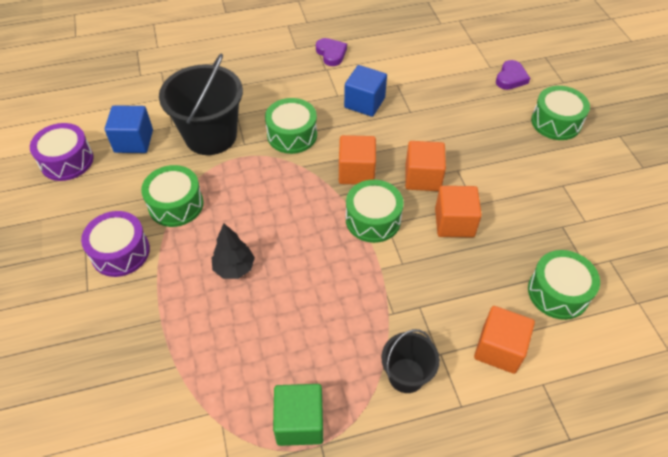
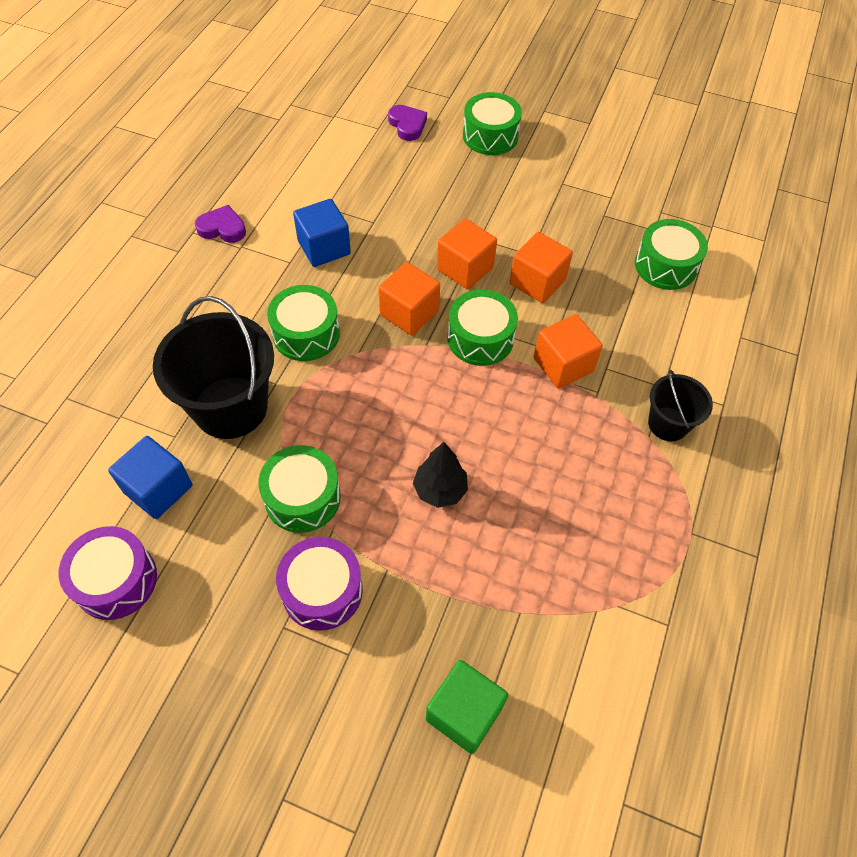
camera: 55 degrees left, 5 degrees up
(299, 422) = (658, 536): green cube -> green cube (464, 713)
(499, 349) = (689, 342): orange cube -> orange cube (563, 365)

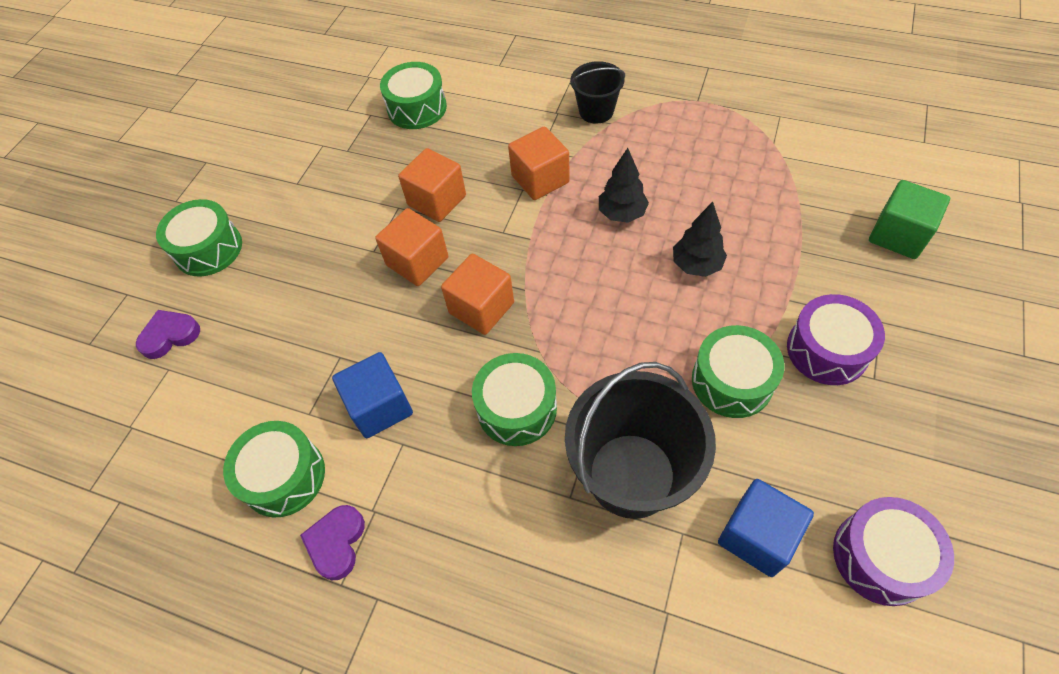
camera: 85 degrees left, 0 degrees up
(480, 338) = (512, 243): green drum -> green drum (284, 476)
(512, 432) = (621, 214): none -> black tree

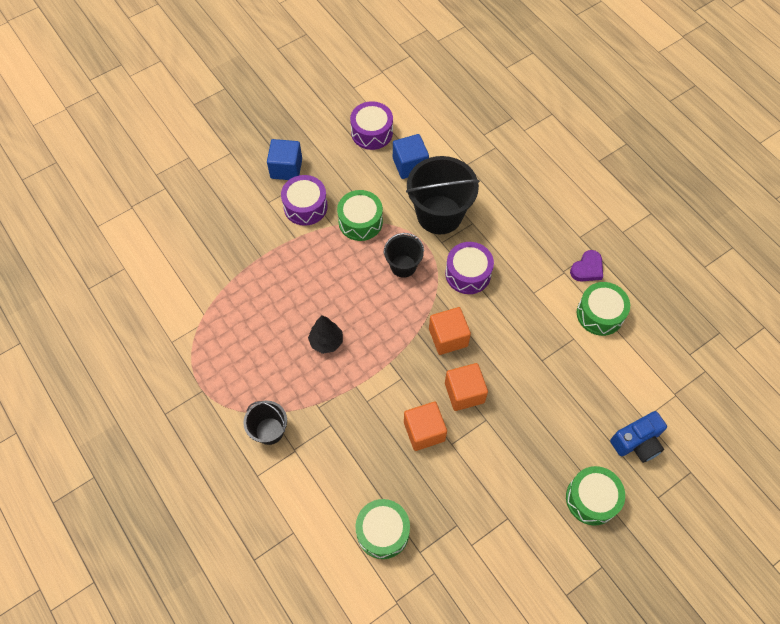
camera: 150 degrees left, 5 degrees up
(170, 336) = (637, 442): purple heart -> blue camera
(380, 407) = (534, 318): blue cube -> blue cube (286, 168)
(517, 408) = (468, 273): green drum -> purple drum
(540, 179) = (350, 401): orange cube -> none
(614, 358) = (403, 266): none -> black bucket
(696, 265) = (319, 284): black tree -> none
(898, 235) = (208, 231): green cube -> none

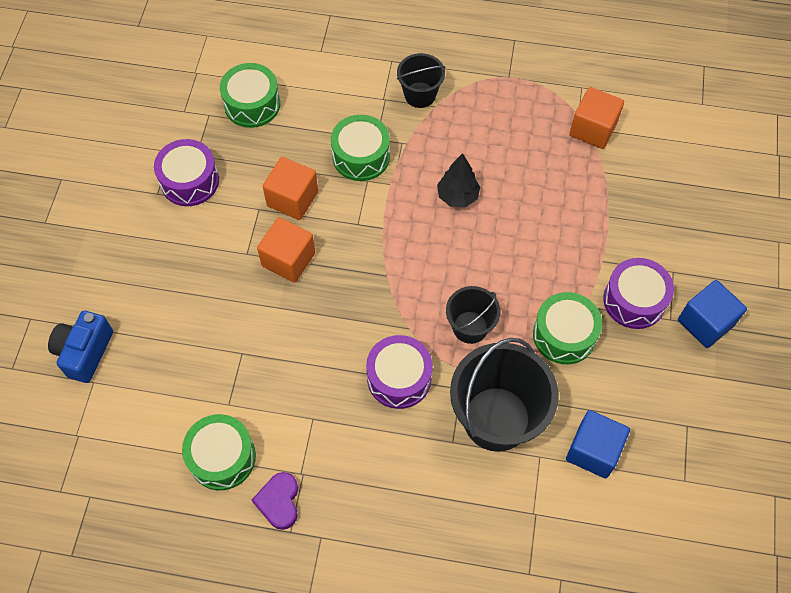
camera: 135 degrees right, 0 degrees up
(372, 132) = (680, 453): purple drum -> purple drum (189, 181)
(448, 337) = (353, 296): orange cube -> orange cube (593, 129)
(591, 499) = (93, 267): green drum -> green drum (361, 156)

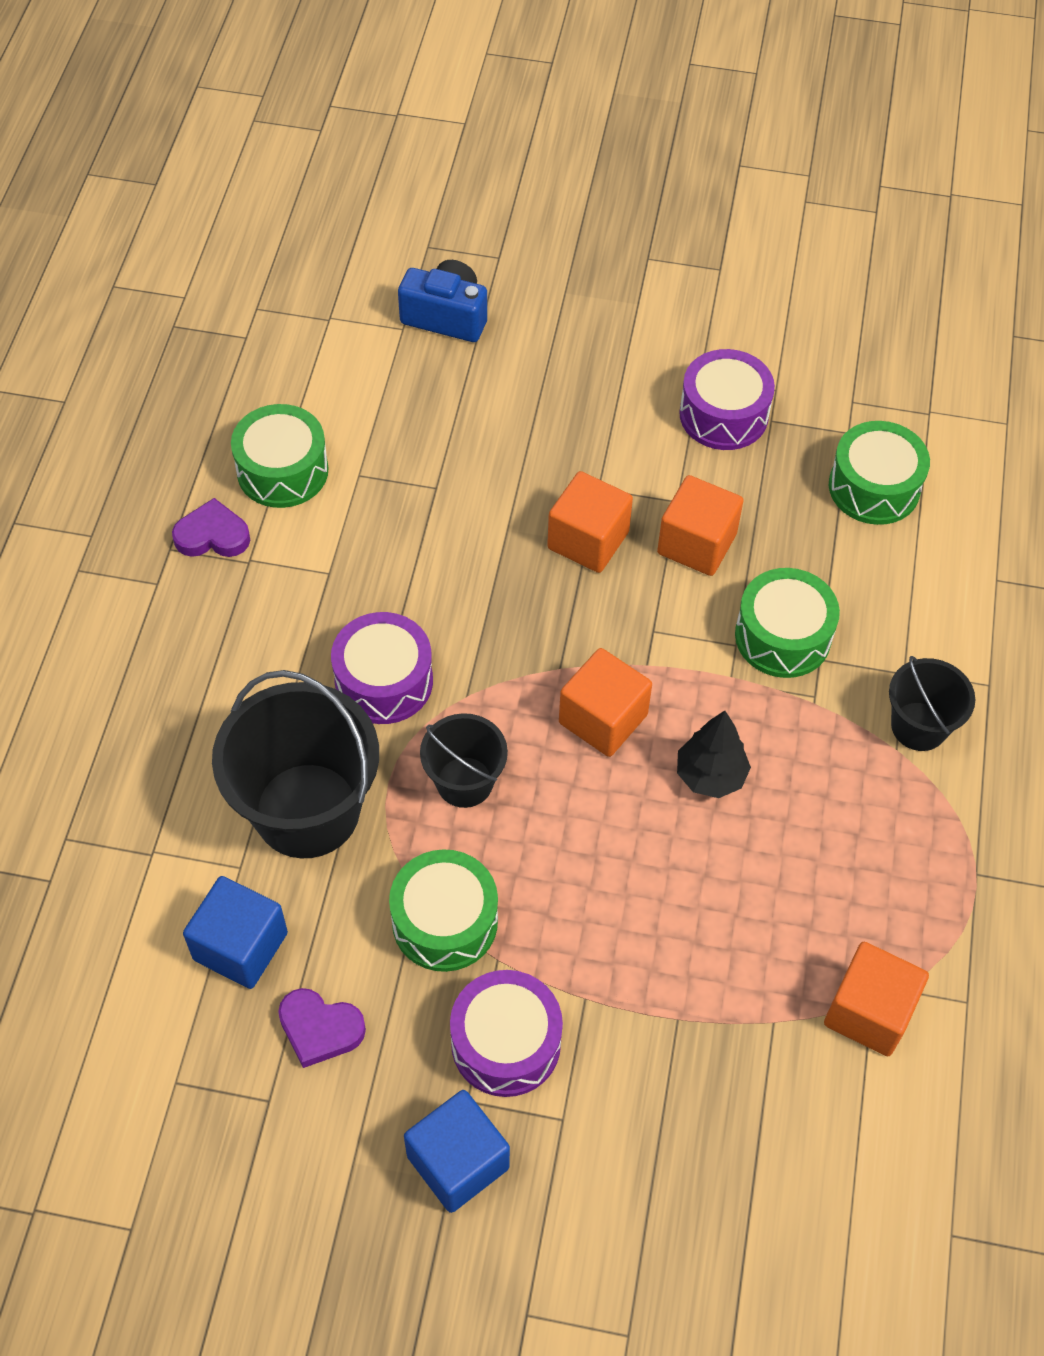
camera: 90 degrees right, 5 degrees down
(422, 251) = (603, 719): none -> orange cube
(640, 400) = (320, 1029): none -> purple heart

